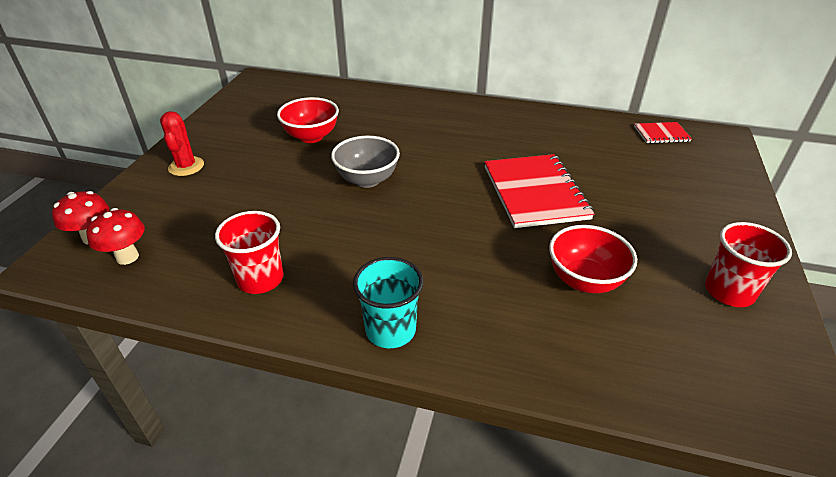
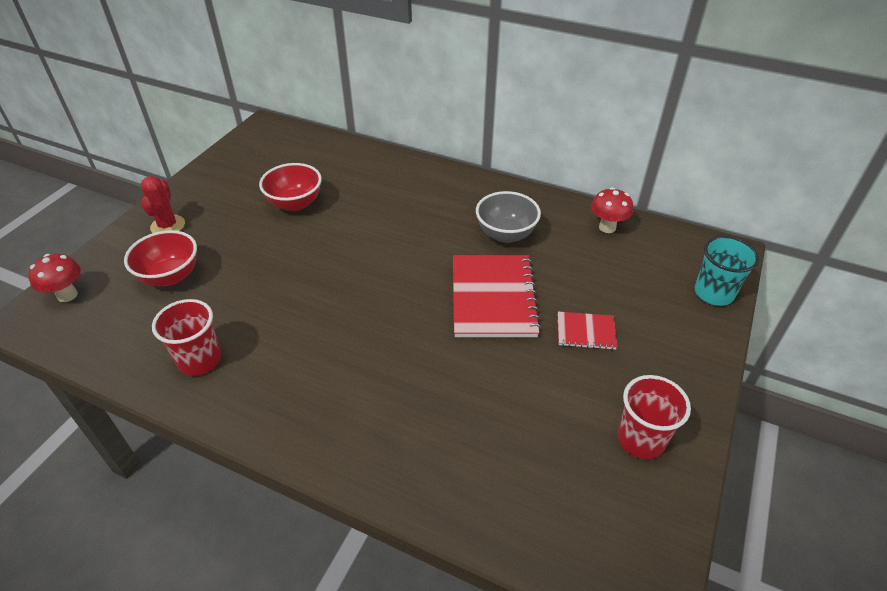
camera: 10 degrees right, 5 degrees up
(127, 257) = (91, 320): red mushroom -> red mushroom (607, 227)
(367, 180) = (332, 262): grey bowl -> grey bowl (505, 234)
(390, 330) = (298, 430): turquoise cup -> turquoise cup (713, 293)
(584, 280) = (500, 405): red bowl -> red bowl (170, 276)
(661, 134) = (659, 241): red notebook -> red notebook (585, 332)

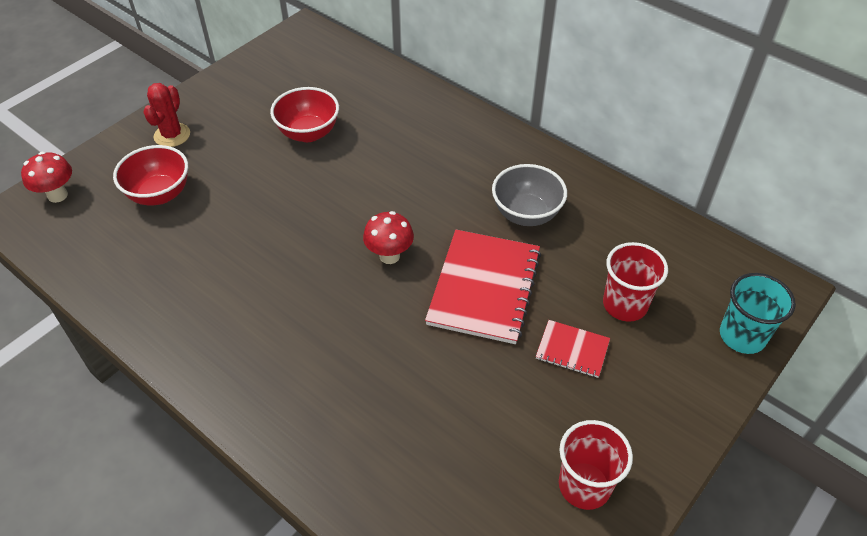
camera: 15 degrees right, 5 degrees up
(200, 360) = (163, 293): red cup -> red cup (625, 305)
(607, 227) = (648, 228): red mushroom -> red mushroom (389, 256)

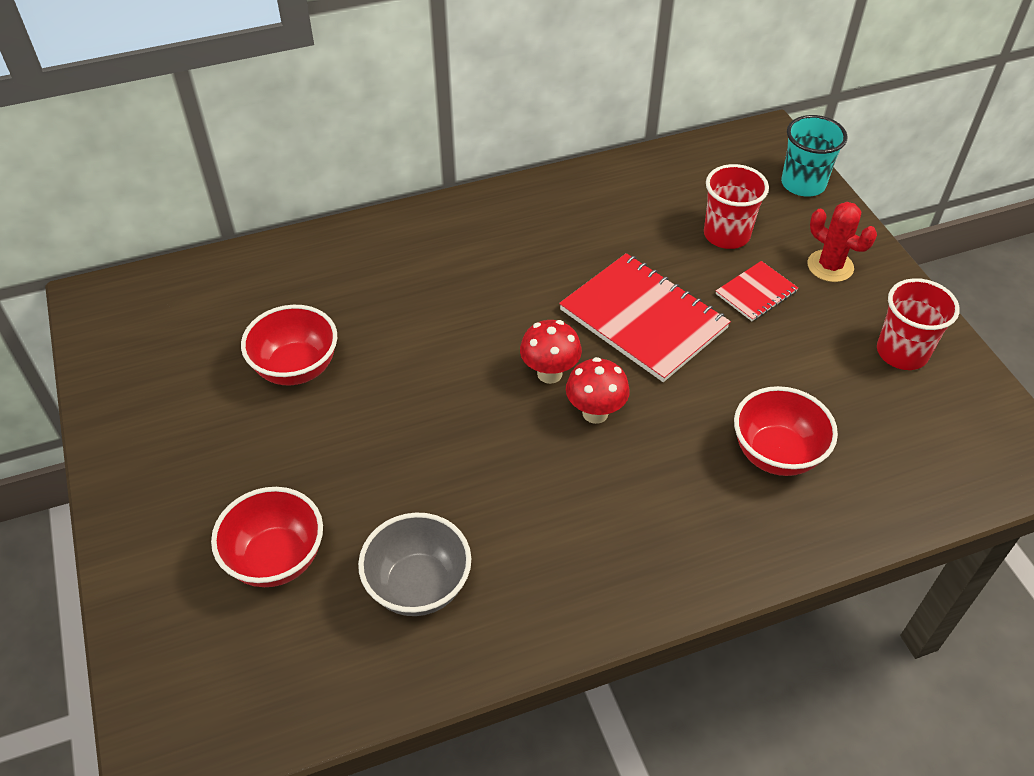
camera: 60 degrees left, 0 degrees up
(57, 195) = (174, 686): red mushroom -> red mushroom (595, 413)
(172, 135) = (171, 509): red cactus -> red cactus (830, 266)
(401, 426) = (776, 454): none -> red bowl
(526, 214) = (569, 246): grey bowl -> grey bowl (418, 586)

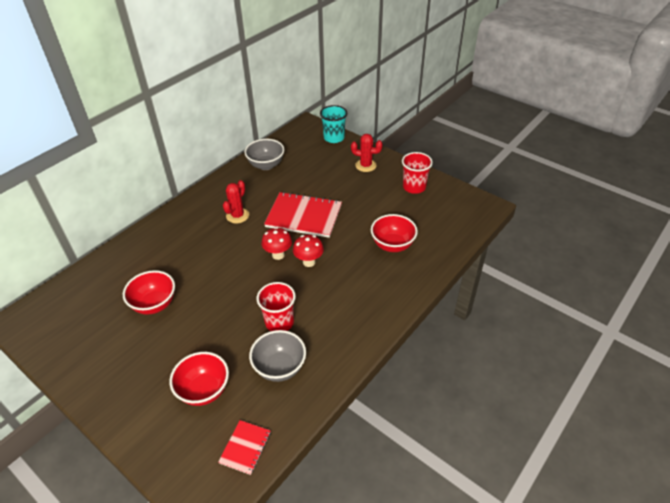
camera: 30 degrees left, 5 degrees down
(527, 267) = (237, 215): none -> red cactus
(638, 190) = (266, 165): none -> grey bowl
(726, 235) = (316, 169): red cup -> red cup (279, 322)
(756, 293) = (343, 187): red notebook -> red notebook (245, 447)

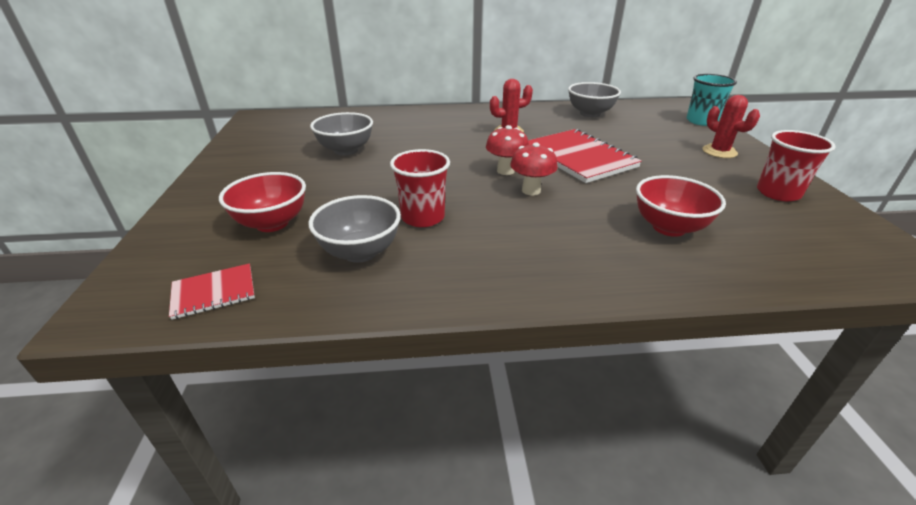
camera: 45 degrees right, 10 degrees down
(154, 304) = (346, 150): red bowl -> grey bowl

